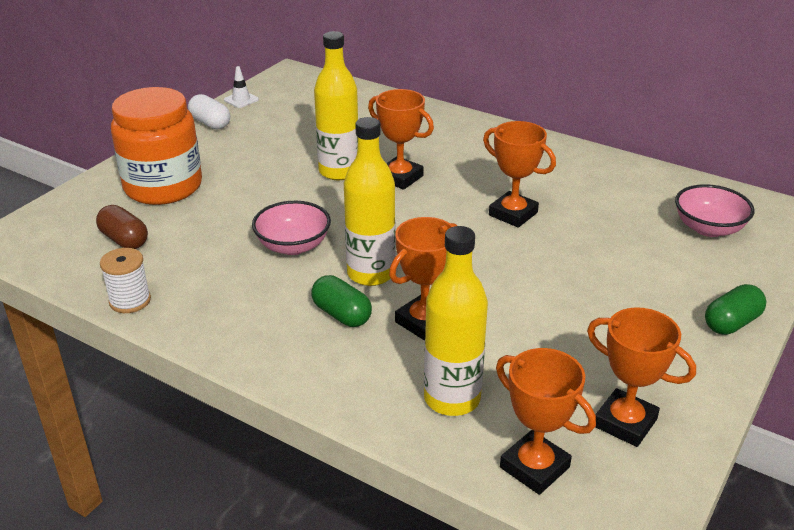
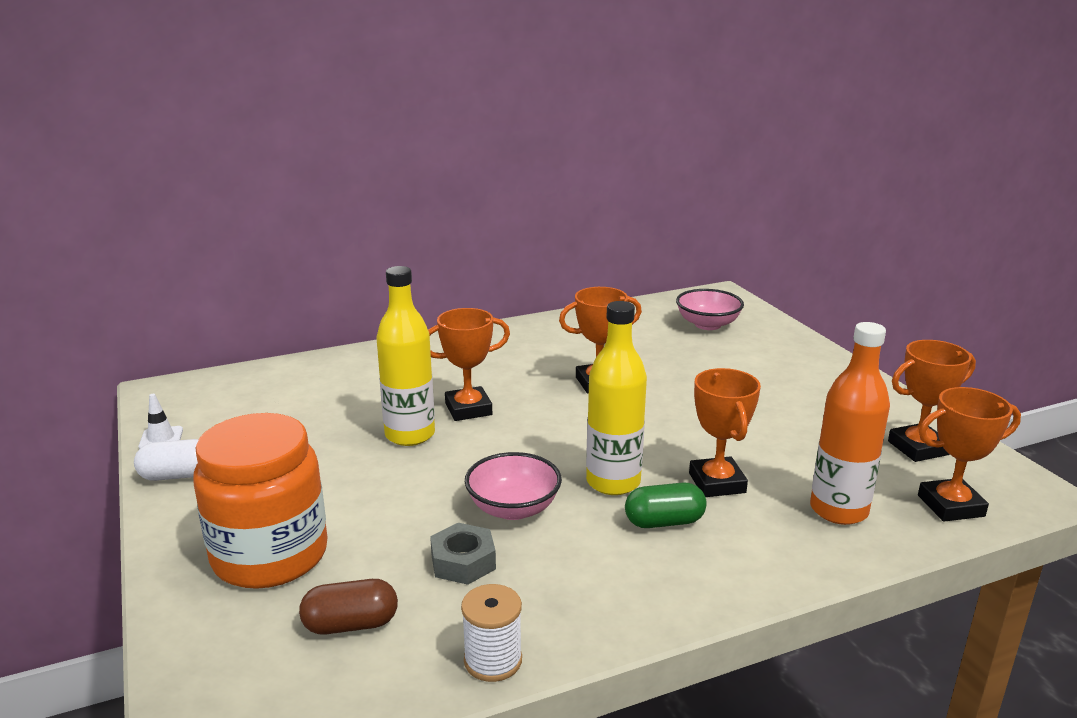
camera: 55 degrees left, 10 degrees down
(216, 251) = (463, 562): none -> grey nut
(452, 399) = (838, 510): yellow bottle -> orange bottle
(731, 323) = (829, 364): green capsule -> none

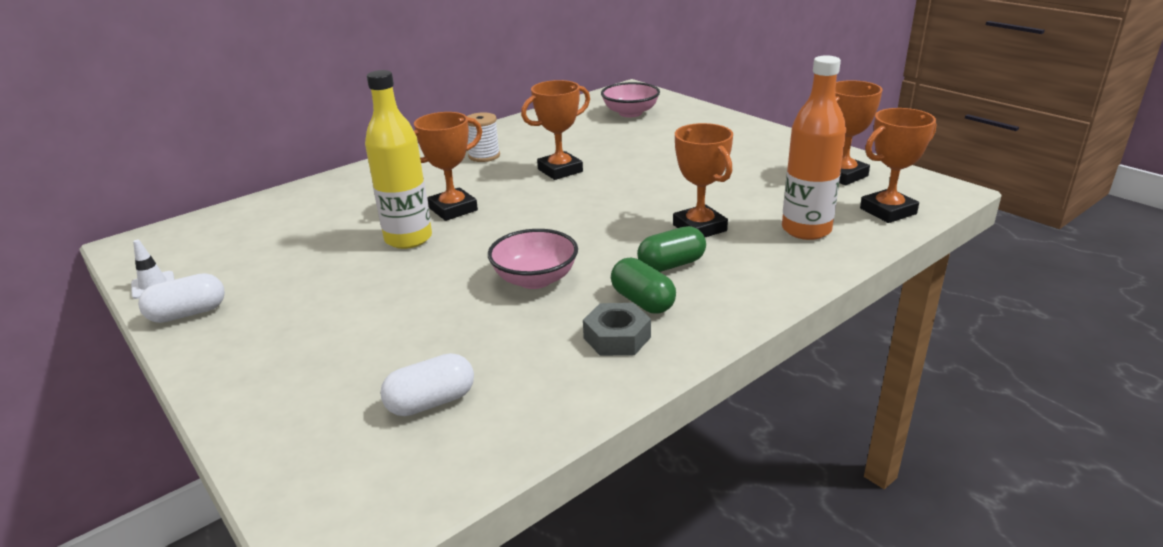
camera: 15 degrees left, 5 degrees up
(270, 555) = (321, 362): orange jar -> none
(351, 624) = (431, 402): brown capsule -> white capsule
(463, 562) = (511, 330): grey nut -> grey nut (617, 337)
(493, 660) = (579, 401): white spool -> white spool (484, 156)
(612, 559) = (642, 301): none -> green capsule
(613, 482) = (612, 243): yellow bottle -> none

